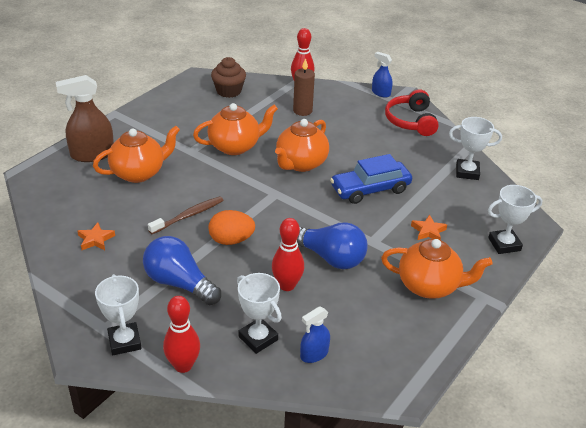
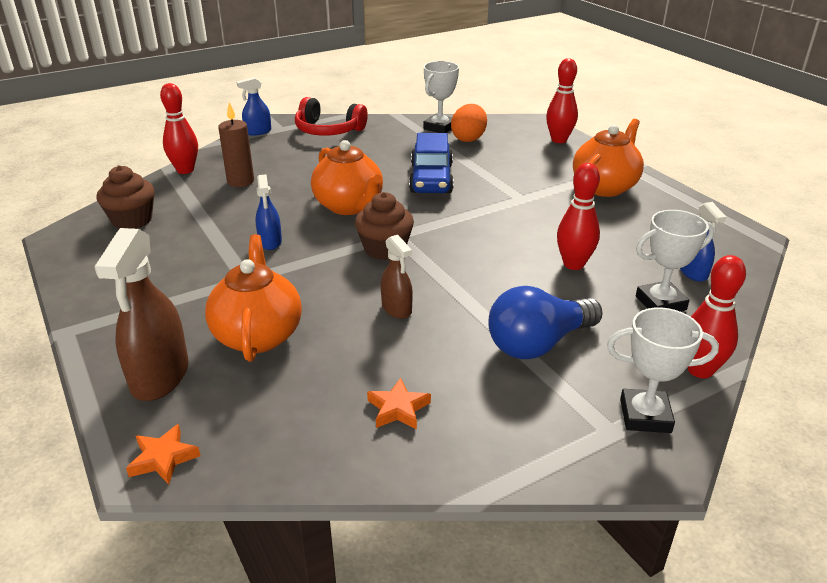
camera: 65 degrees left, 5 degrees down
(188, 215) = (396, 308): brown toothbrush -> brown spray bottle
(231, 240) = (470, 285): orange egg -> orange egg (468, 139)
(235, 146) = (270, 242): orange teapot -> blue spray bottle
(254, 193) = (385, 249): none -> brown cupcake
(330, 257) = (536, 227): blue light bulb -> none
(428, 231) = (521, 167): orange star -> orange star (163, 458)
(504, 244) = (559, 140): white trophy -> red bowling pin

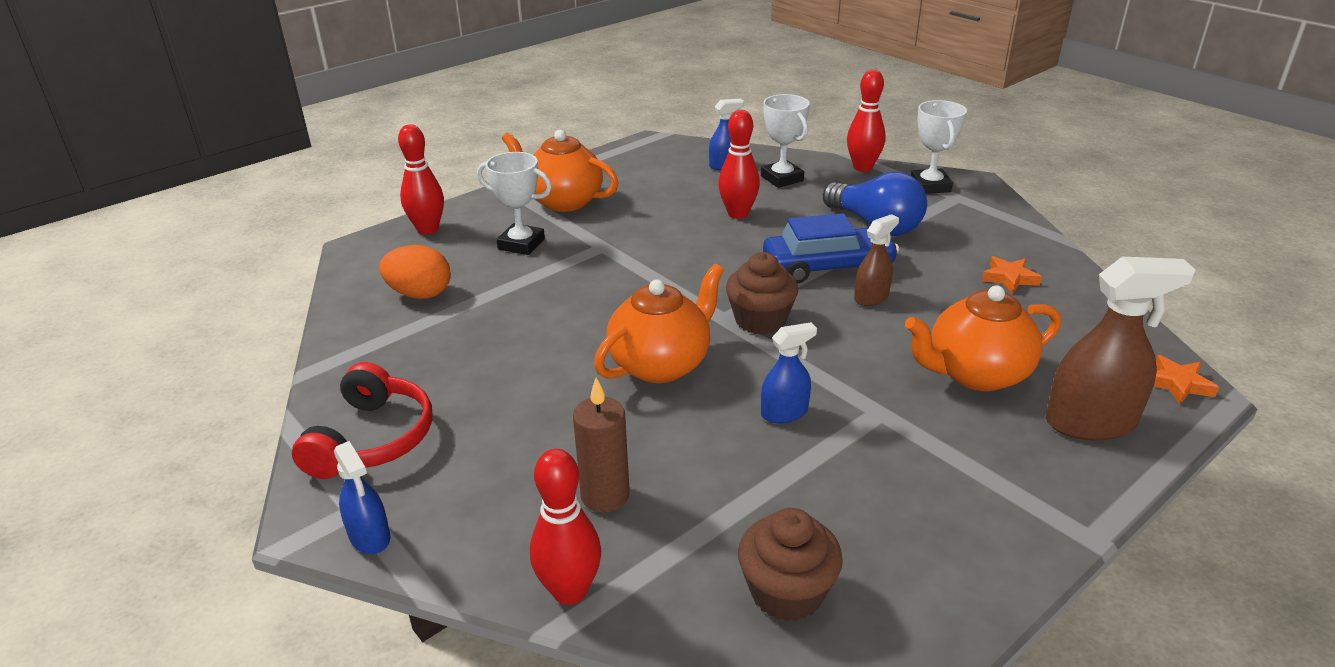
camera: 100 degrees left, 0 degrees up
(431, 178) = (561, 310): blue car -> blue car (828, 267)
(440, 127) = (372, 323): white trophy -> white trophy (521, 244)

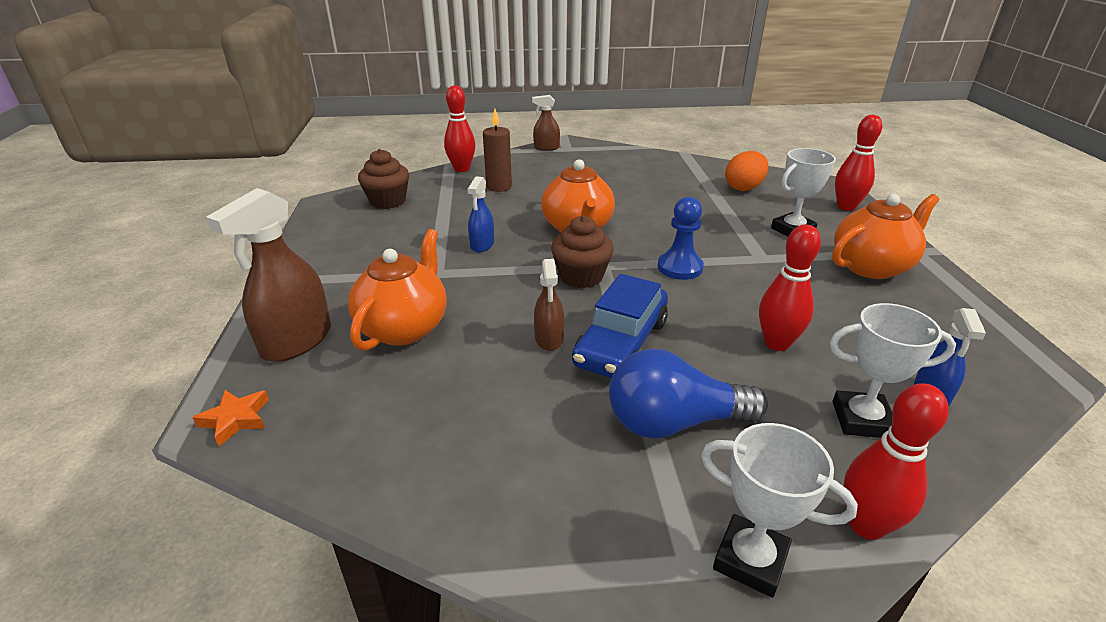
camera: 125 degrees right, 0 degrees up
(370, 536) = (546, 148): blue spray bottle -> brown spray bottle
(372, 439) = (609, 157): red headphones -> none
(674, 277) = (680, 267): none -> blue pawn
(1009, 278) = (472, 445): orange star -> none

